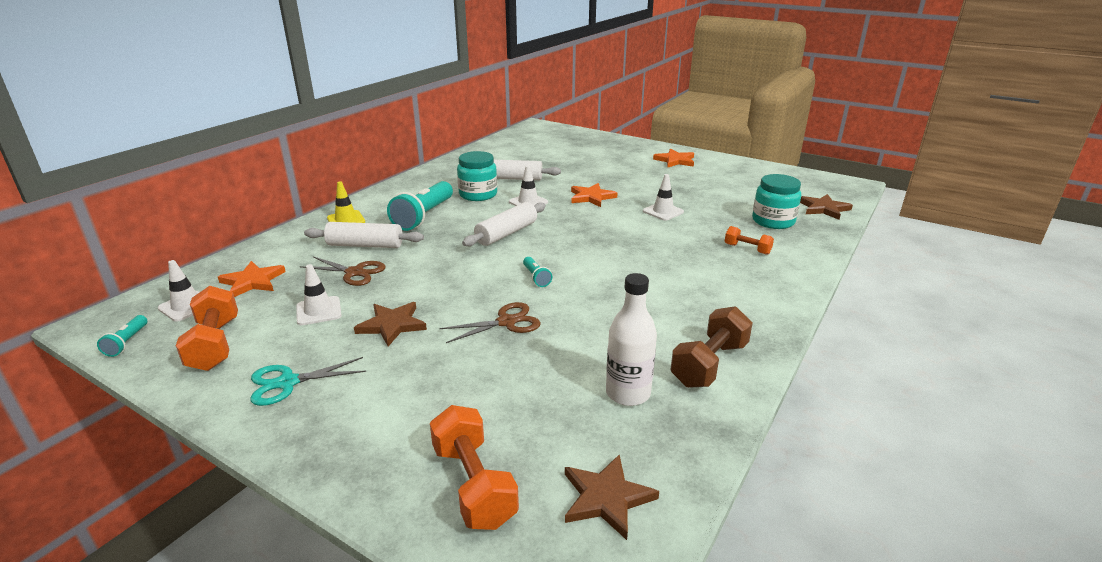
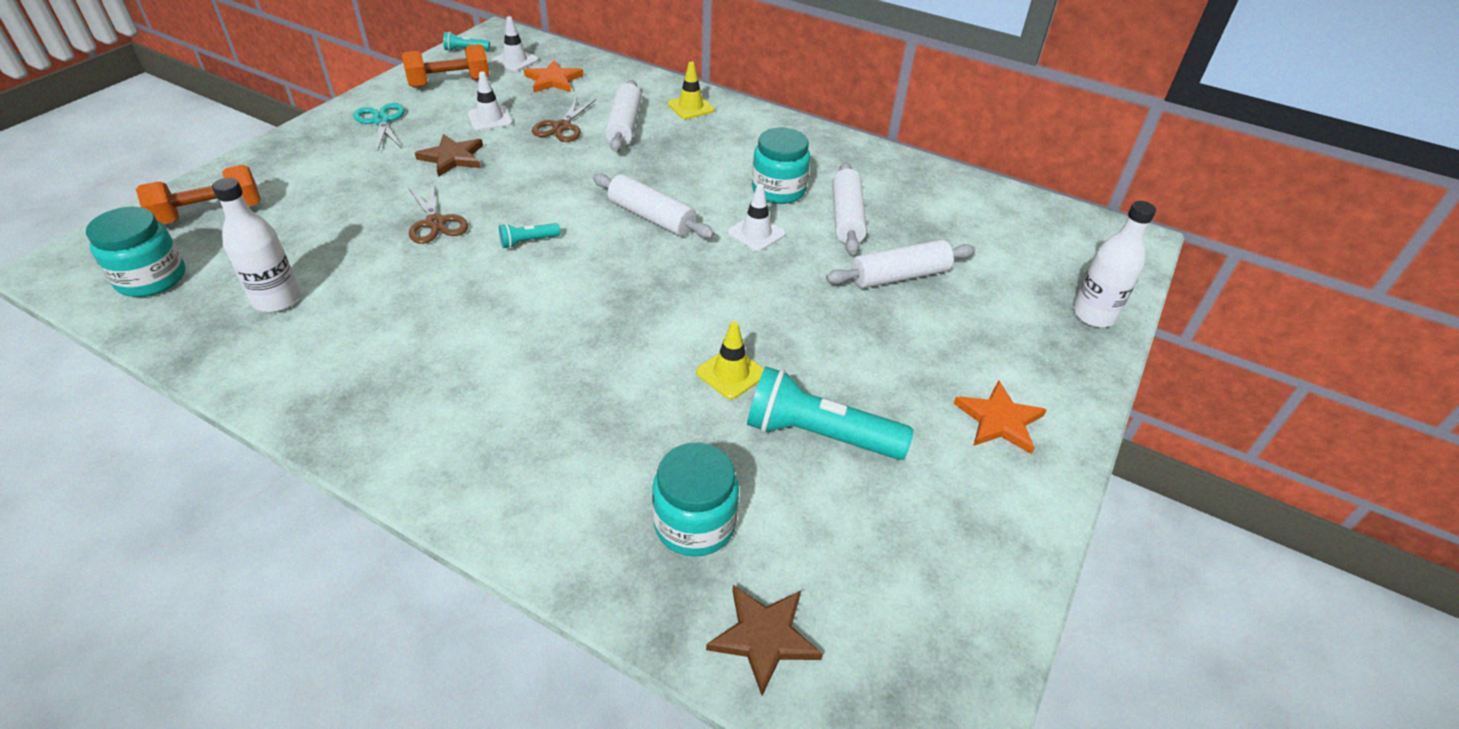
camera: 85 degrees right, 15 degrees up
(424, 216) = (702, 154): turquoise flashlight -> turquoise flashlight (819, 434)
(570, 170) = (899, 276): none -> white rolling pin
(591, 197) = (783, 295): orange star -> none
(597, 138) = (1093, 315): none -> white bottle
(606, 498) = (151, 278): brown star -> turquoise jar
(663, 211) = (731, 373): white traffic cone -> yellow traffic cone
(709, 364) = (296, 366): brown dumbbell -> none
(747, 249) = (582, 459): orange dumbbell -> none

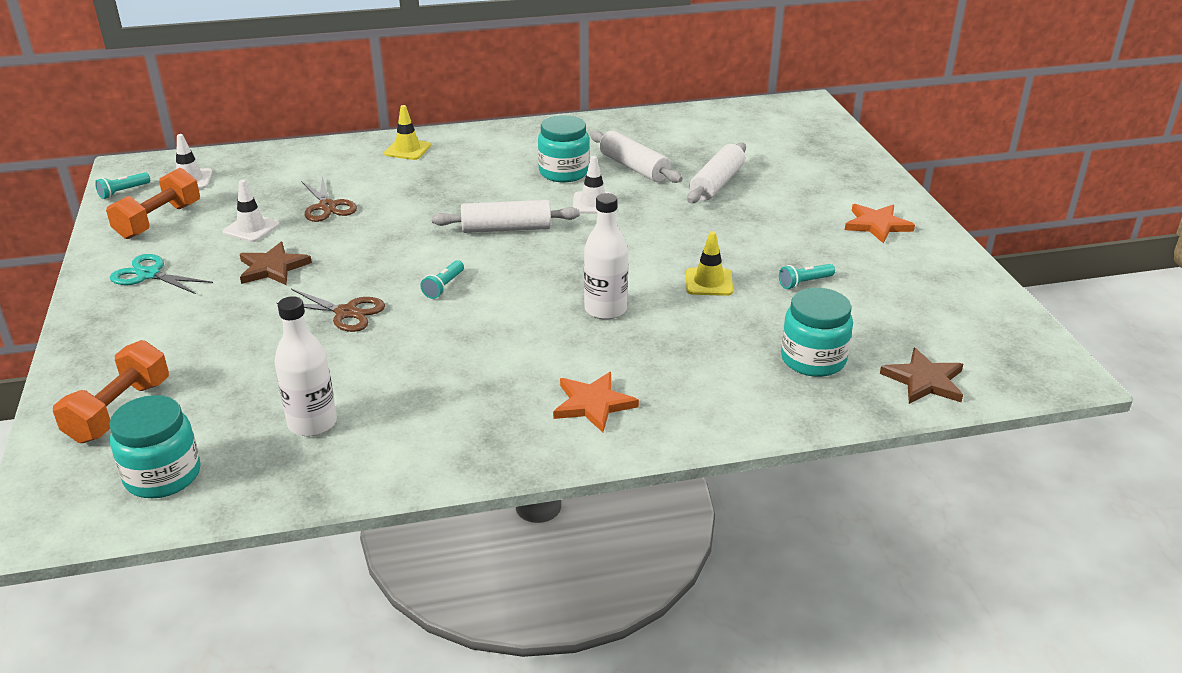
camera: 40 degrees left, 10 degrees down
(553, 80) = (255, 179): orange star -> orange star (593, 404)
(624, 126) = (378, 183): white rolling pin -> none
(819, 434) = (804, 283): turquoise flashlight -> turquoise flashlight, size x0.46
(1093, 315) = (844, 151): white bottle -> white bottle (605, 309)

